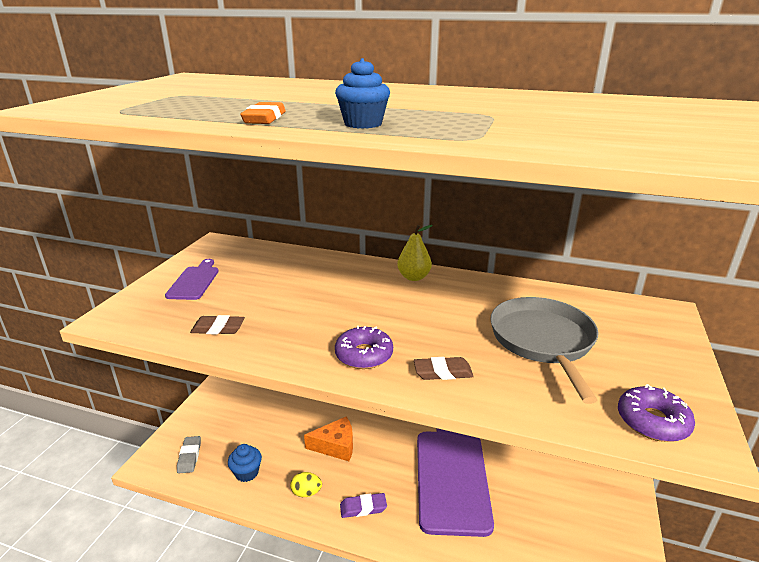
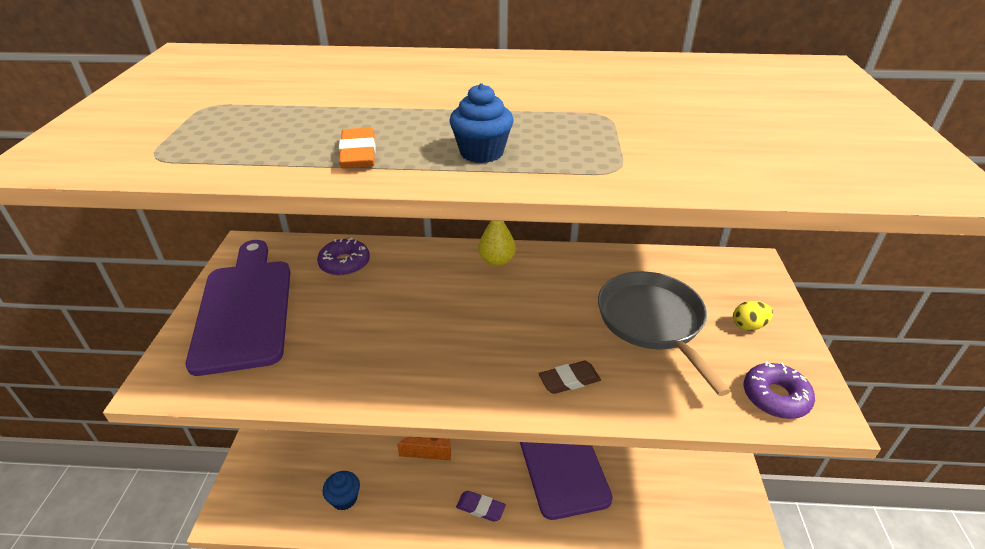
camera: 15 degrees left, 10 degrees up
(189, 456) = (271, 495): grey eraser -> none
(194, 281) = (245, 309): purple cutting board -> purple cutting board, size x2.02
(218, 328) = (304, 371): brown eraser -> none
(306, 492) = (417, 506): yellow egg -> yellow egg (748, 326)
(363, 507) = (480, 508): purple eraser -> purple eraser turned 45 degrees clockwise
(364, 355) = (481, 375): purple donut -> purple donut (345, 263)

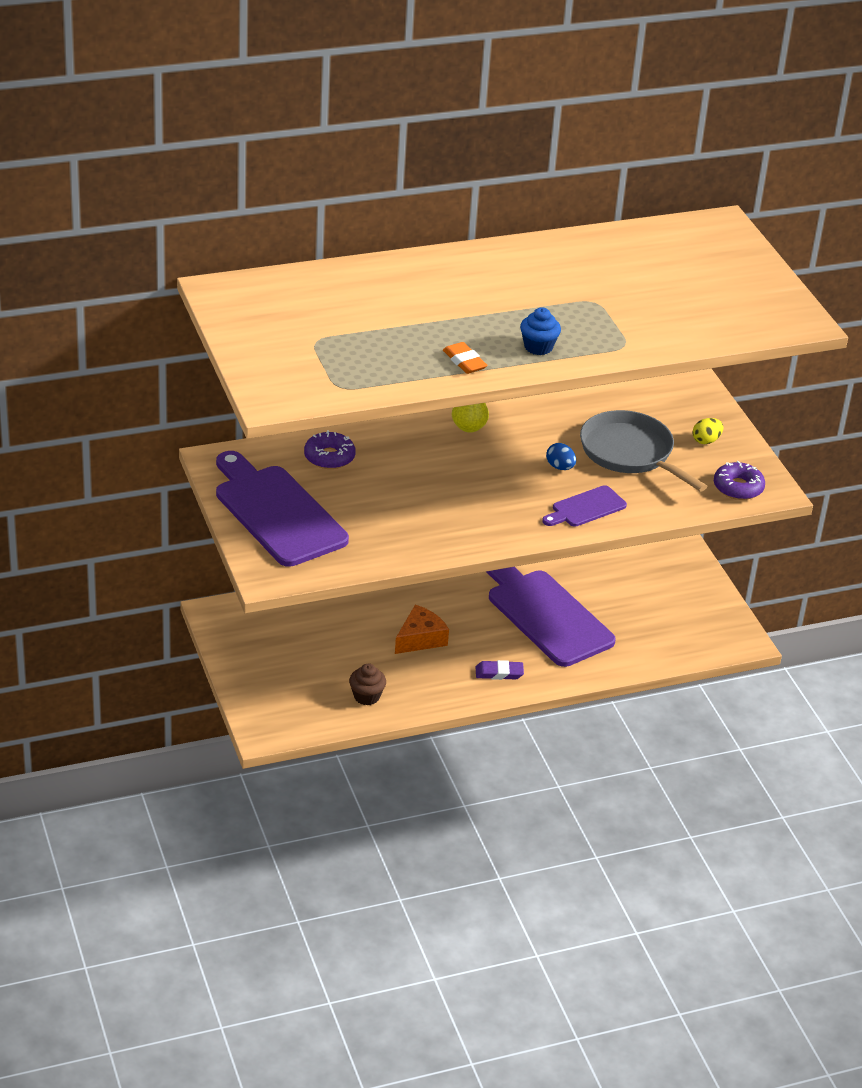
camera: 25 degrees left, 0 degrees up
(344, 499) = (366, 696): blue cupcake -> brown cupcake
(565, 322) = (560, 467): none -> blue egg
(569, 380) = (586, 508): brown eraser -> purple cutting board

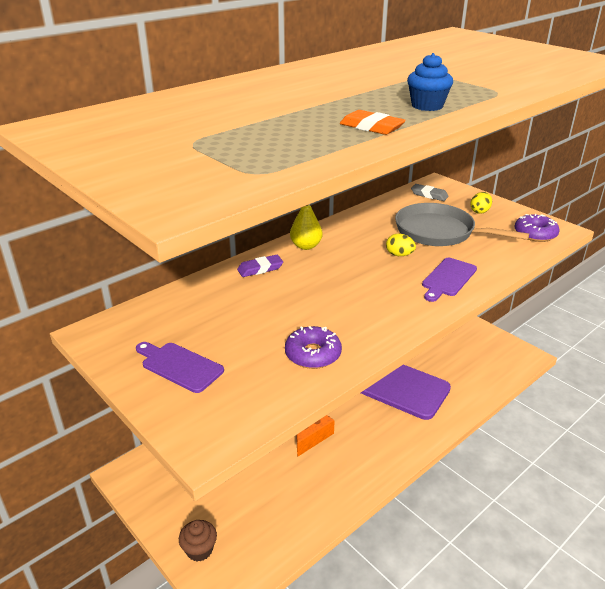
camera: 20 degrees left, 5 degrees down
(277, 512) = (179, 366): purple cutting board -> purple cutting board, size x0.50
(329, 457) = (203, 300): purple donut -> purple donut (313, 354)
(366, 696) = (297, 509): brown cupcake -> brown cupcake (199, 550)
(499, 673) = (388, 443): purple eraser -> purple eraser (260, 269)
(560, 467) = (399, 255): blue egg -> yellow egg
(668, 400) = (429, 195): none -> grey eraser

